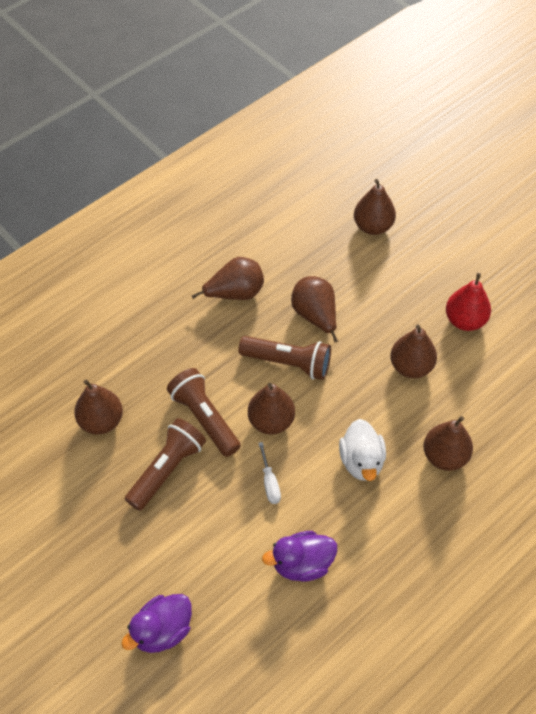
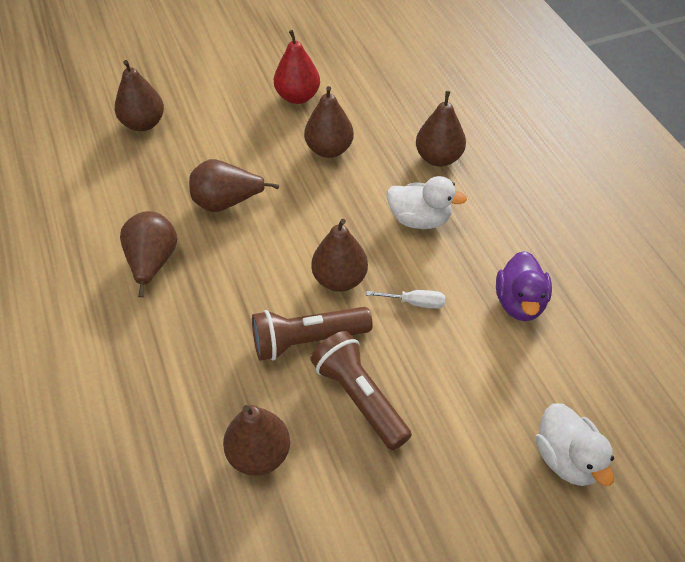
camera: 70 degrees left, 5 degrees down
(162, 630) = (566, 459): purple duck -> white duck
(288, 363) = (273, 243): brown flashlight -> none

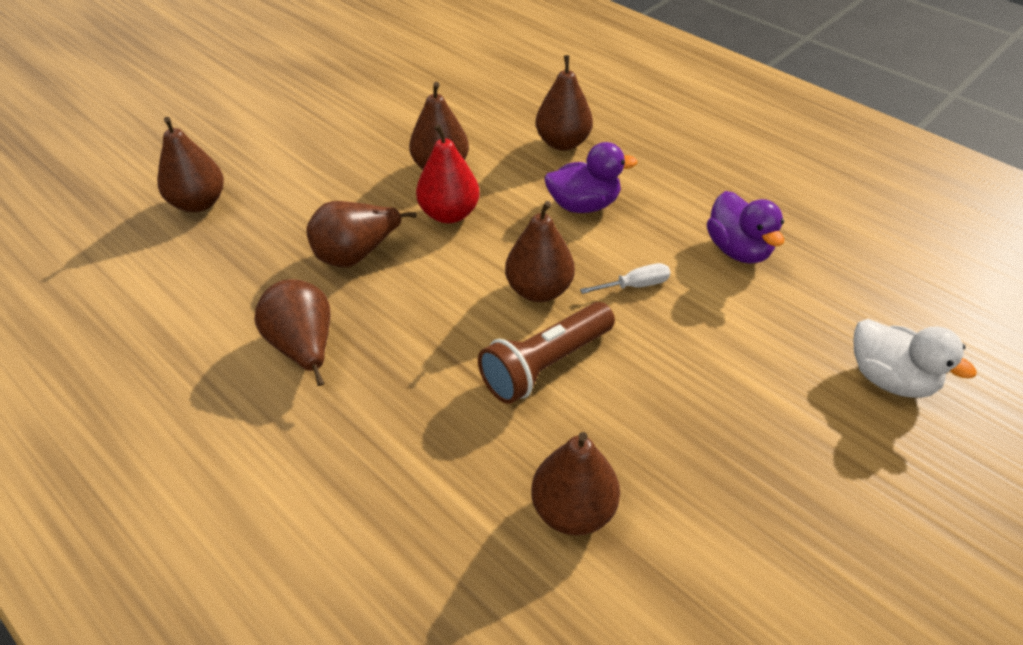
camera: 25 degrees left, 5 degrees down
(297, 97) = (371, 127): red pear -> red pear (449, 214)
(359, 398) = (643, 402): brown flashlight -> none
(419, 219) = (583, 205): white duck -> purple duck

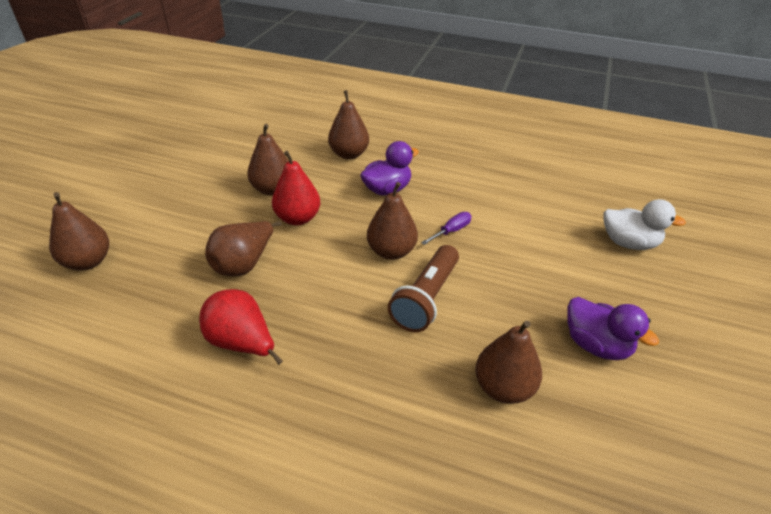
camera: 25 degrees left, 5 degrees down
(304, 348) = (242, 343): brown pear -> red pear
(634, 285) = (451, 231): white screwdriver -> purple screwdriver
(738, 250) = (499, 192): purple duck -> purple duck (596, 345)

